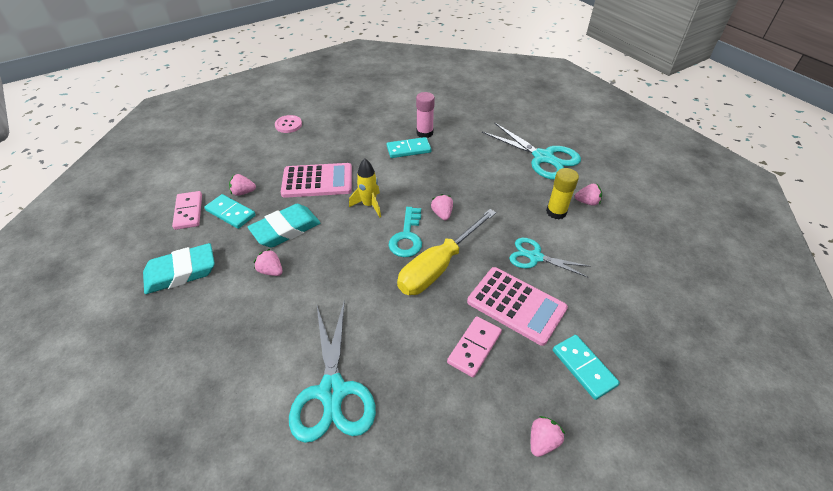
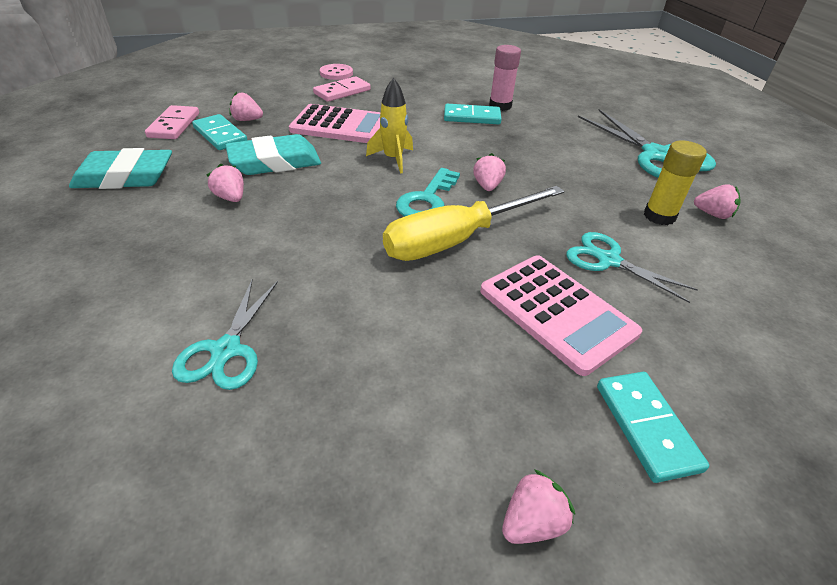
camera: 15 degrees right, 5 degrees down
(332, 391) = (226, 350): turquoise scissors -> turquoise scissors, size x0.61
(474, 347) = (467, 350): pink domino -> pink domino (342, 92)

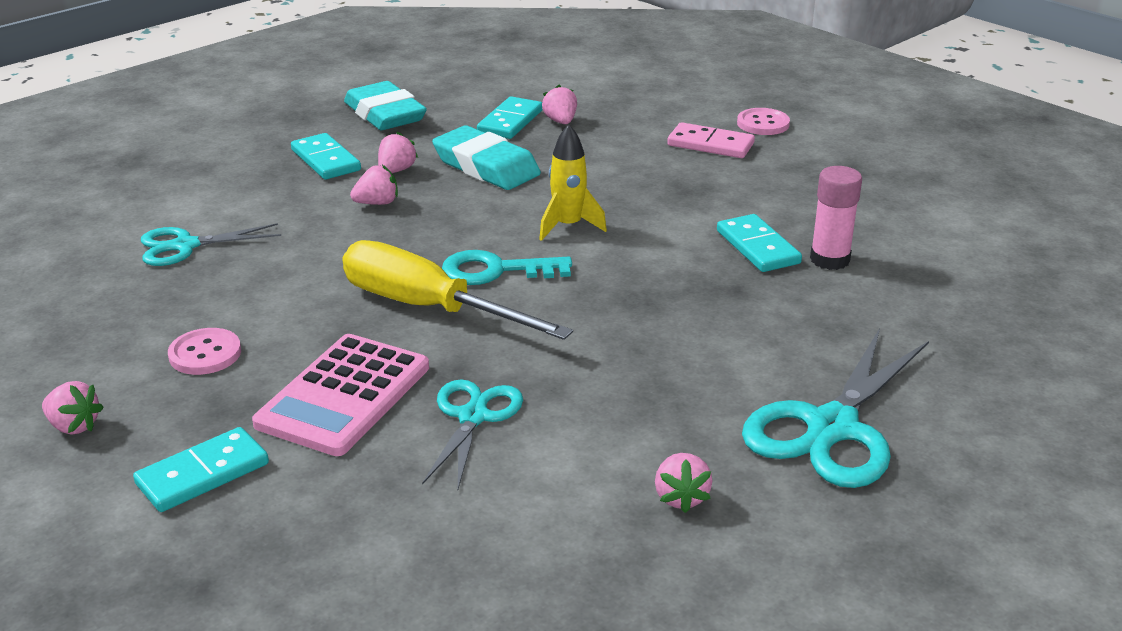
camera: 65 degrees right, 10 degrees down
(164, 225) = (325, 160): none -> turquoise domino
(174, 125) = (504, 94): pink domino -> none
(341, 125) = (614, 172): pink calculator -> none
(447, 381) = (205, 354): none -> pink button
(487, 186) = (569, 301): pink strawberry -> pink strawberry (377, 203)
(659, 216) = (625, 447): yellow glue stick -> none

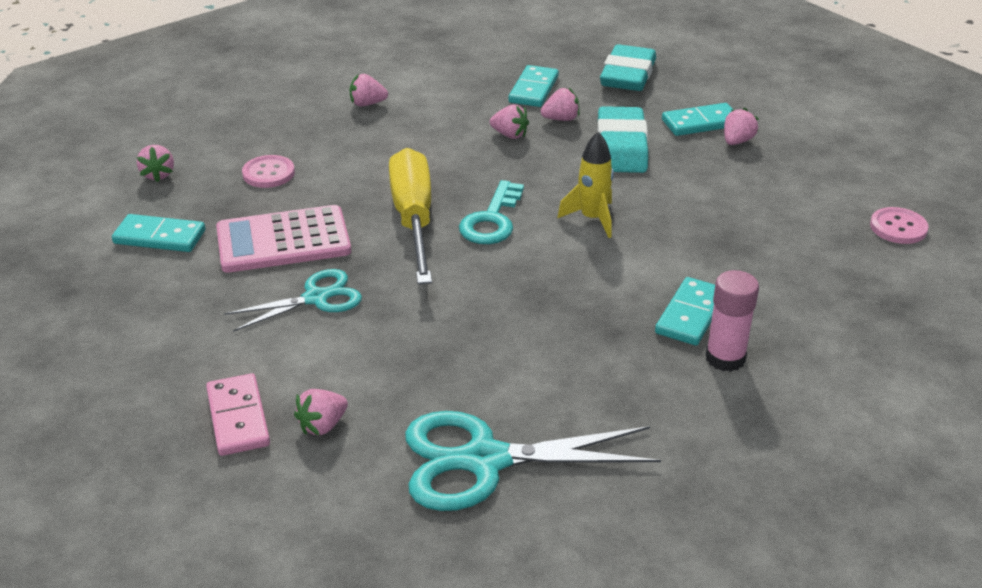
camera: 50 degrees right, 5 degrees up
(185, 246) = (367, 104): turquoise scissors -> pink strawberry
(495, 271) = (492, 220): turquoise key -> turquoise key turned 120 degrees counterclockwise
(710, 145) = (817, 220): pink domino -> pink domino (238, 418)

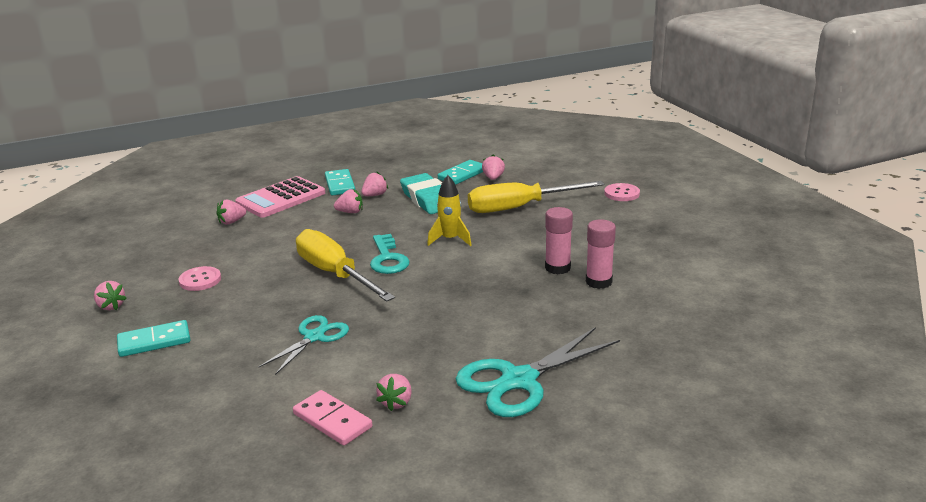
camera: 30 degrees left, 10 degrees down
(283, 241) = (254, 314): pink calculator -> pink calculator (281, 198)
(627, 75) = (392, 162): turquoise eraser -> none
(690, 314) = (557, 268): turquoise domino -> pink glue stick
(728, 201) = (519, 207): none -> yellow screwdriver

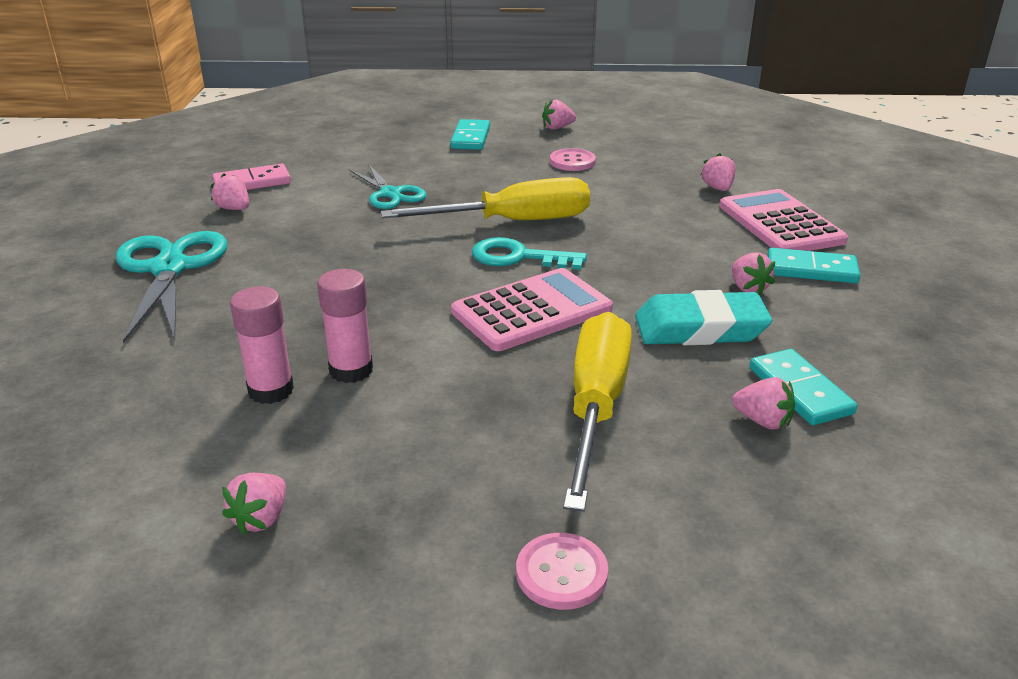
camera: 115 degrees right, 5 degrees up
(350, 212) = (693, 260): pink strawberry -> pink strawberry (261, 519)
(450, 239) = (532, 311): yellow rocket -> pink calculator

